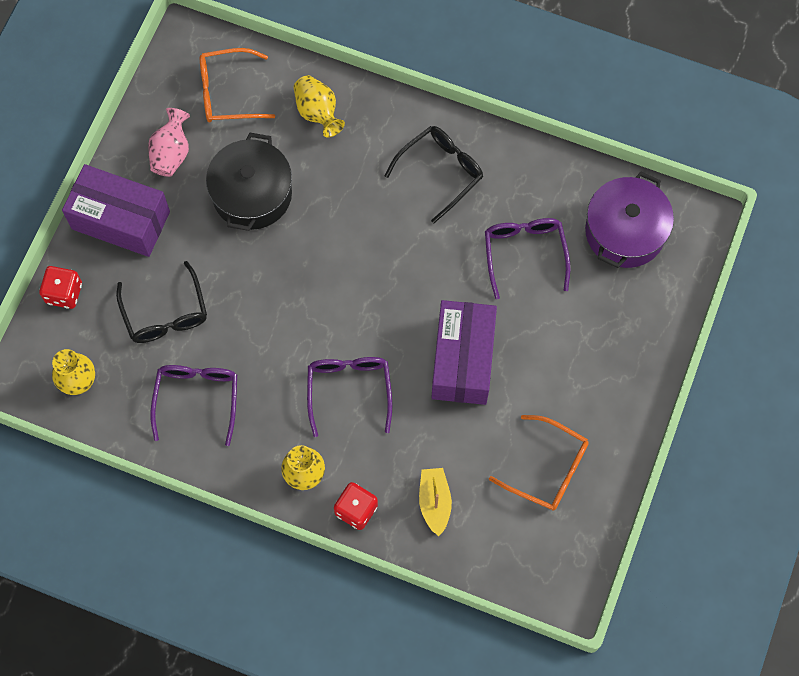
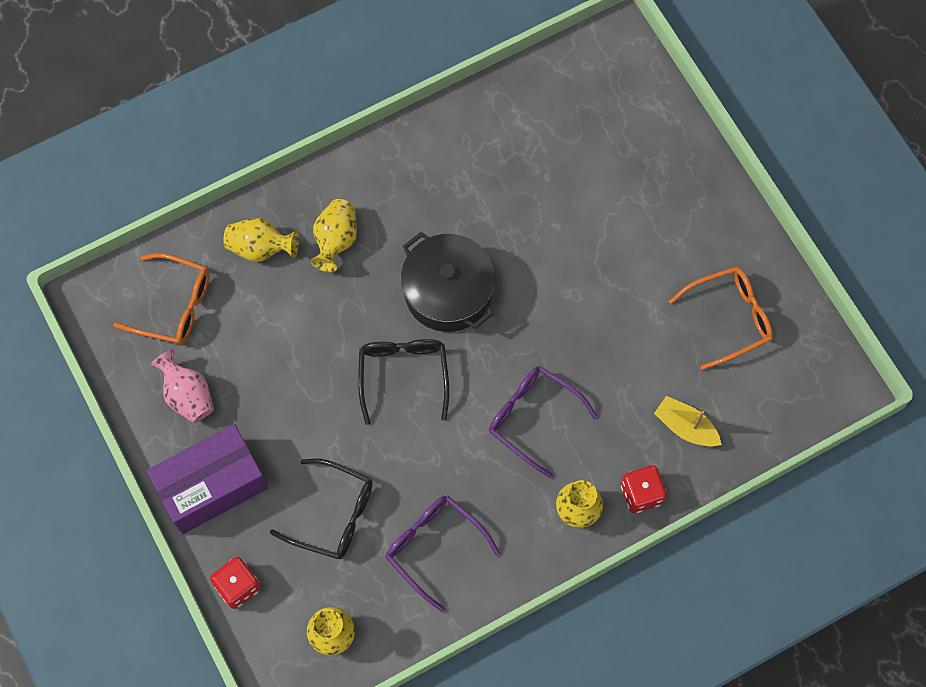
camera: 50 degrees left, 0 degrees up
(228, 92) = (174, 305): orange glasses -> orange glasses turned 105 degrees counterclockwise
(252, 194) = (287, 358): black pot -> black pot (448, 292)
(366, 156) = (336, 241): none -> yellow vase
(441, 172) = (403, 195): black glasses -> black glasses (403, 375)
(462, 360) = (583, 309): purple box -> none
(524, 253) = (532, 189): purple glasses -> none
(625, 231) = (579, 101): purple pot -> none

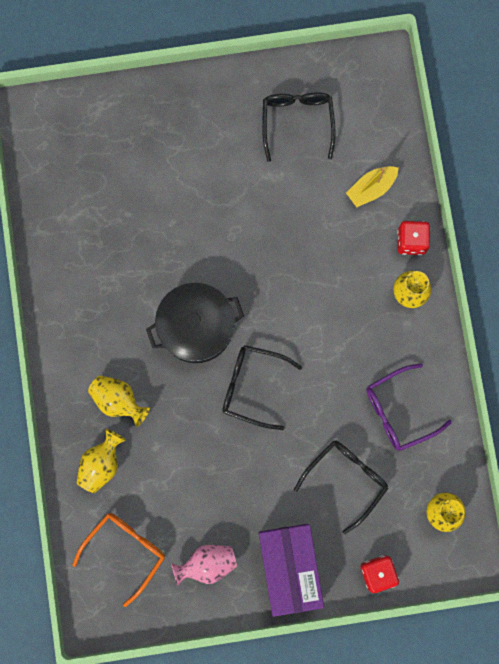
camera: 70 degrees left, 10 degrees up
(533, 418) = (323, 299): purple glasses -> none
(729, 318) = (297, 122): orange glasses -> black glasses

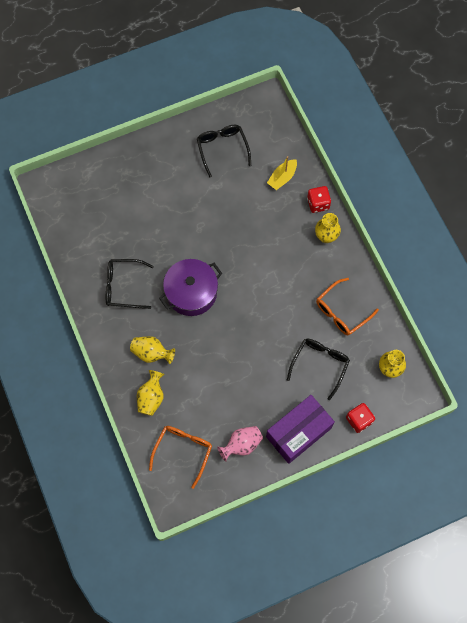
camera: 15 degrees left, 10 degrees down
(196, 327) = (191, 292): black pot -> purple pot
(252, 386) = (240, 321): black glasses -> black glasses (123, 286)
(289, 567) = (298, 432): purple box -> purple box turned 75 degrees clockwise
(399, 411) = (342, 312): purple glasses -> orange glasses

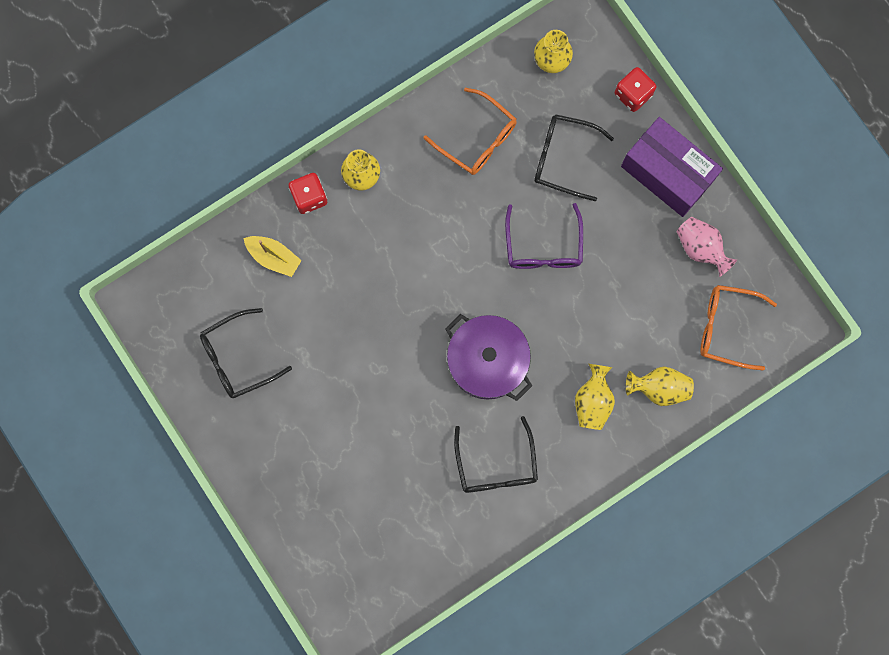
camera: 100 degrees left, 10 degrees up
(261, 341) = (543, 246): none -> purple glasses

